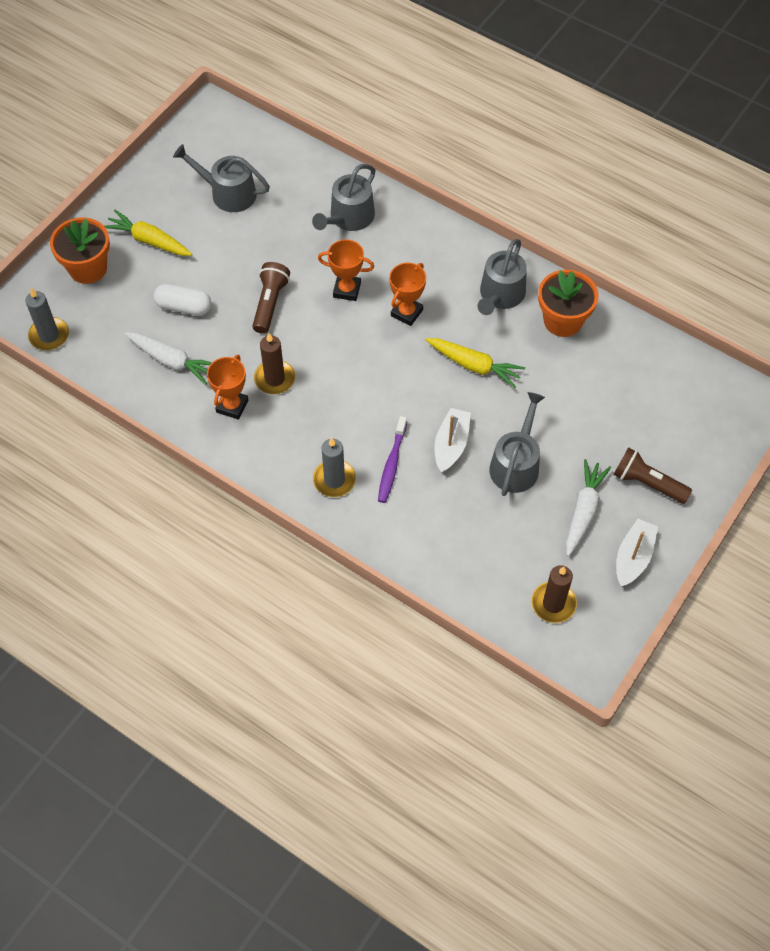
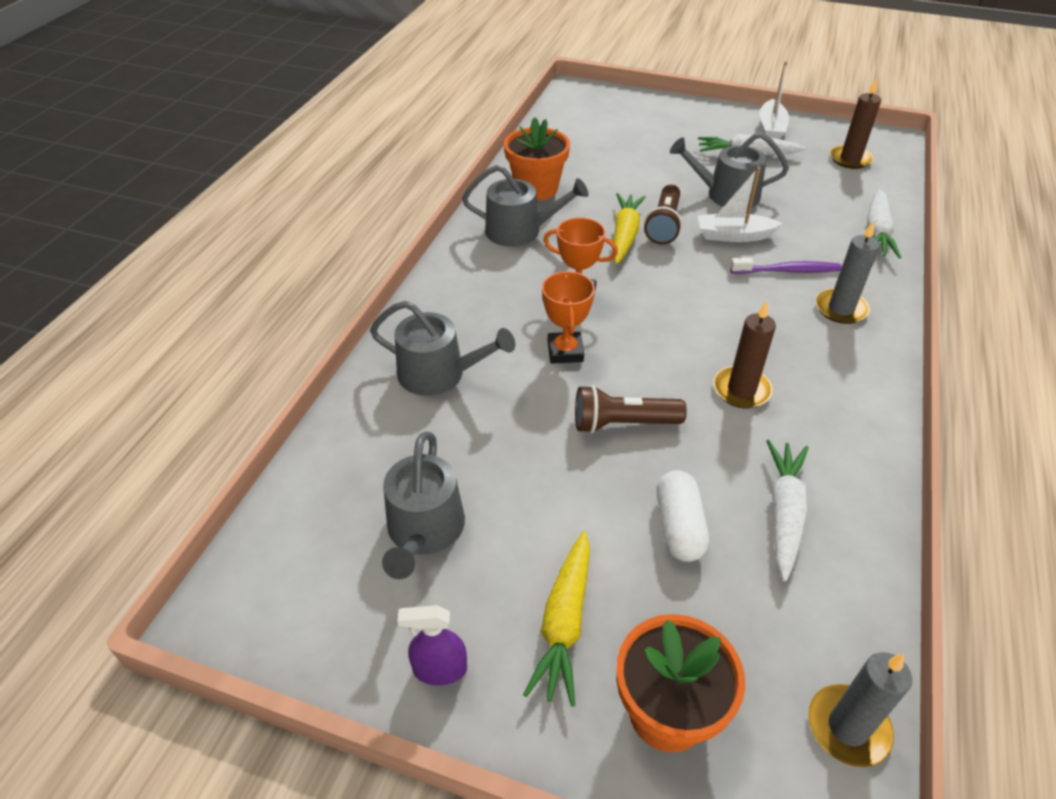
camera: 105 degrees left, 15 degrees down
(146, 188) = (440, 669): none -> purple spray bottle
(232, 406) = (810, 422): orange trophy -> none
(424, 560) = (877, 232): none -> white carrot
(633, 557) = (771, 128): white boat -> white boat turned 90 degrees counterclockwise
(647, 483) = (693, 128): brown flashlight -> brown flashlight (664, 225)

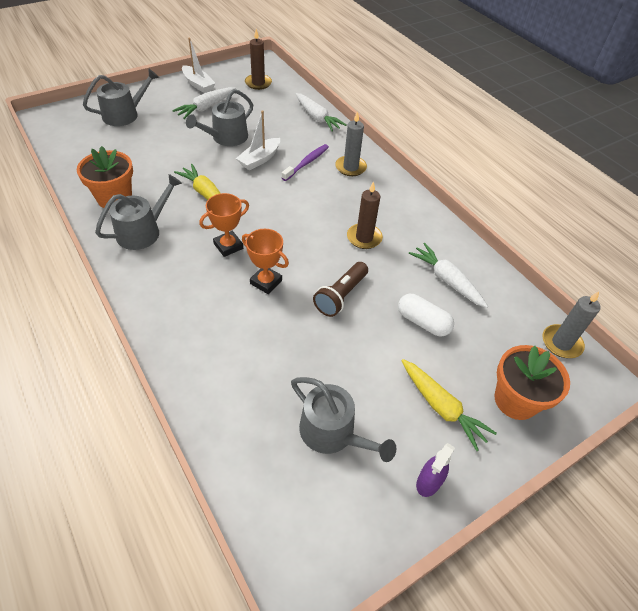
camera: 55 degrees left, 5 degrees up
(439, 374) = (220, 349): grey watering can -> grey watering can (125, 115)
(664, 225) = (218, 175): brown flashlight -> none

